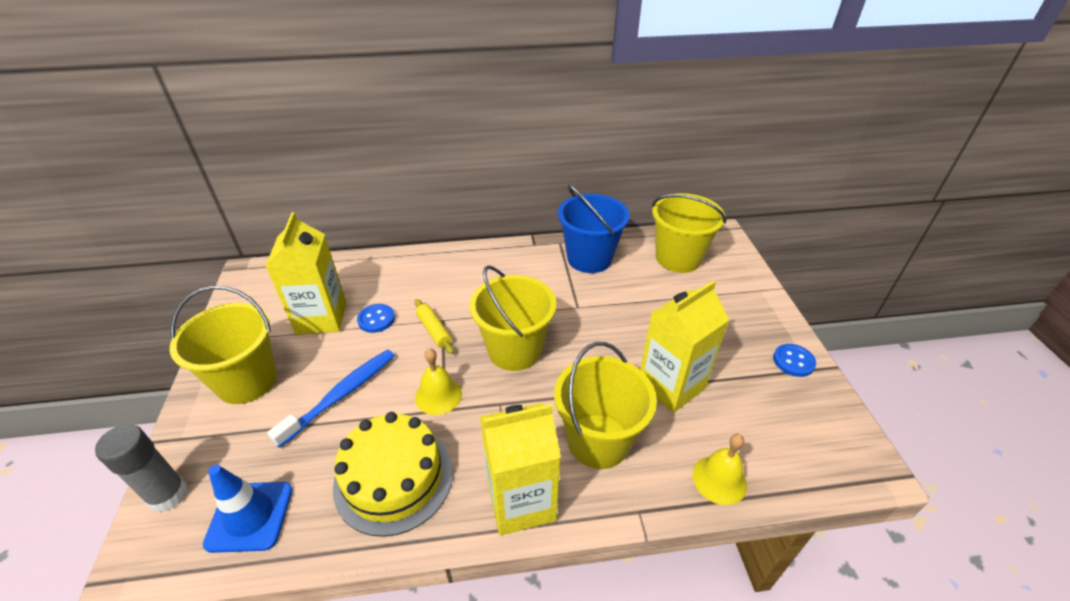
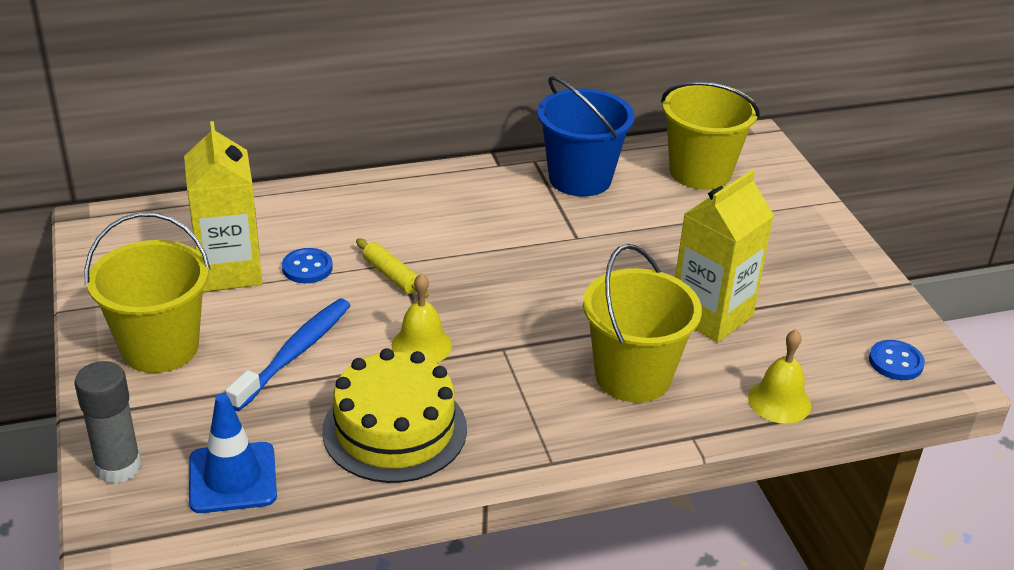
camera: 10 degrees left, 5 degrees down
(514, 350) = (505, 291): yellow bucket -> none
(521, 501) = (554, 439): yellow carton -> none
(793, 361) = (857, 280): blue button -> blue button (895, 362)

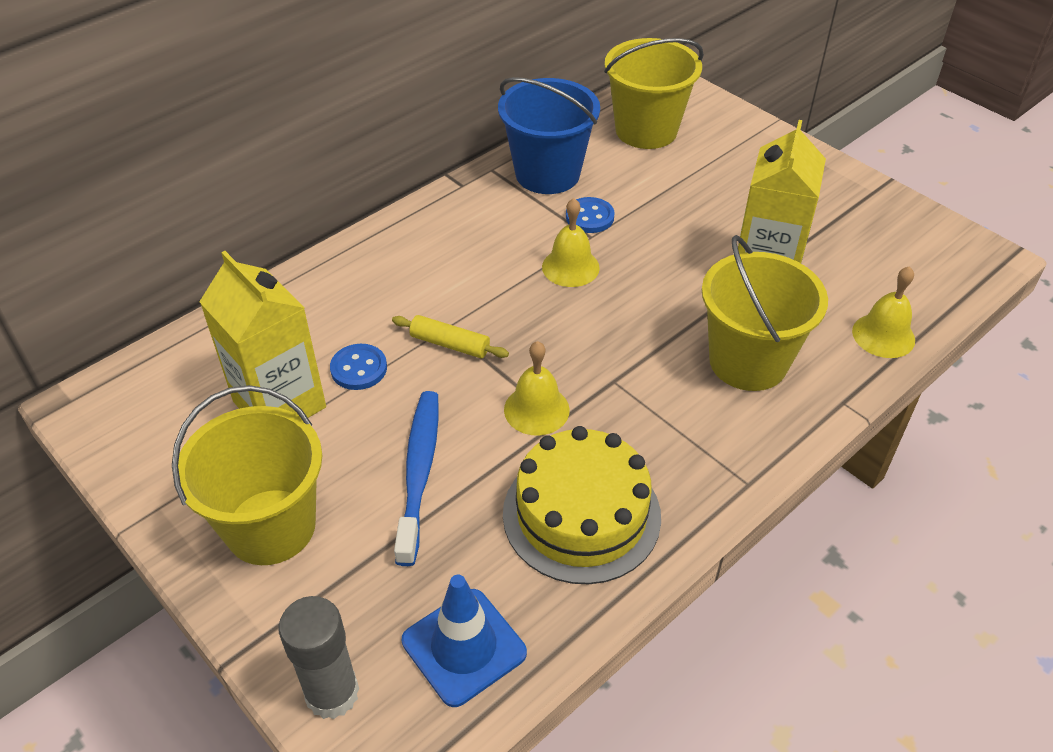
camera: 25 degrees left, 10 degrees up
(539, 254) = (570, 267): none -> yellow bell
(895, 362) = (940, 258): blue button -> blue button (589, 217)

